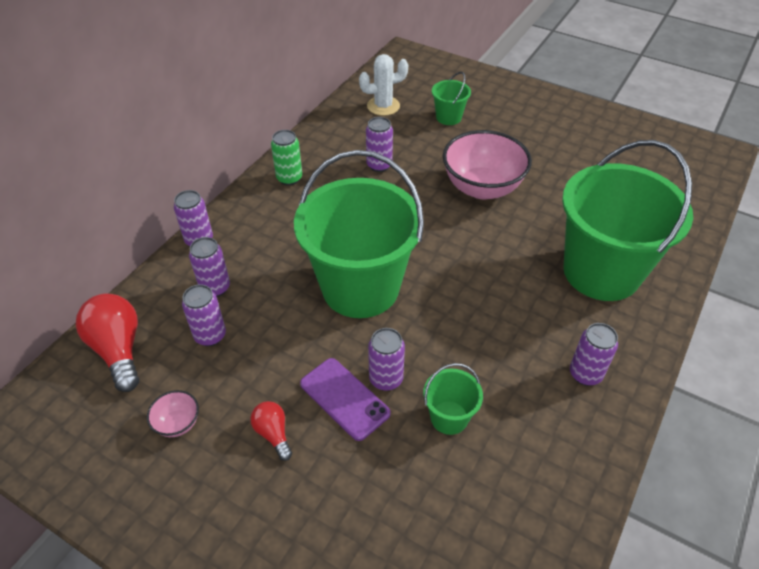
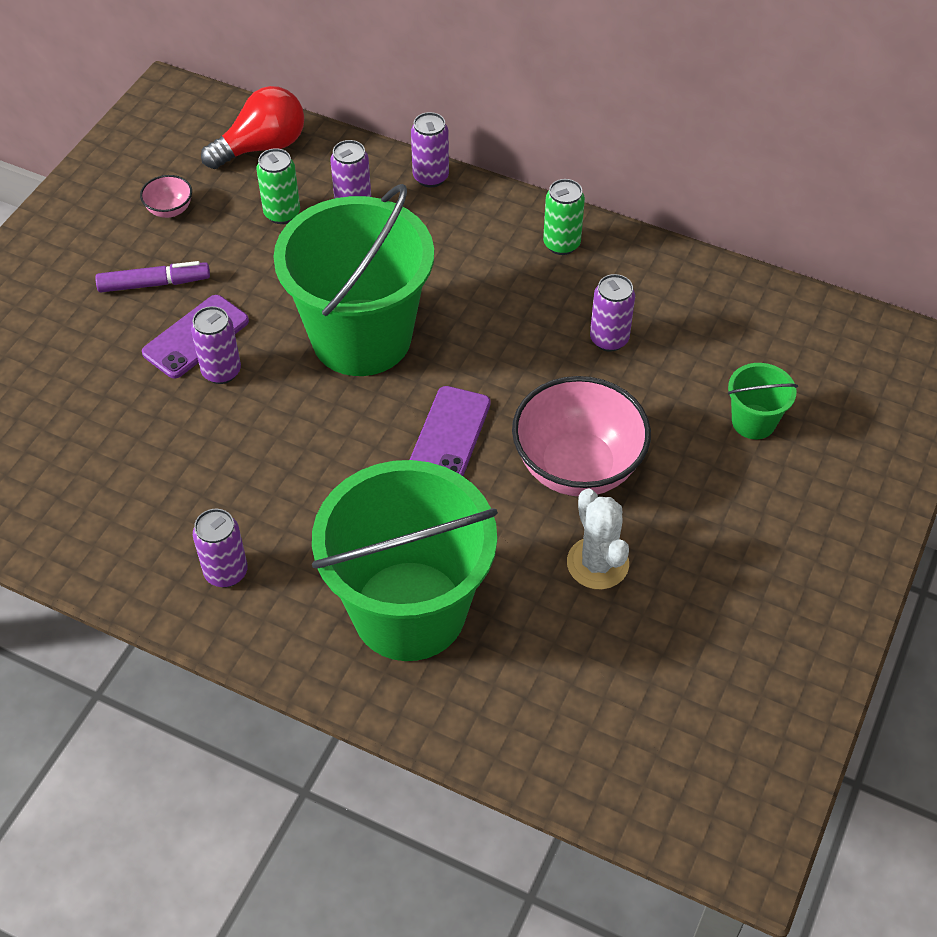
camera: 85 degrees right, 5 degrees up
(210, 335) = (282, 213): purple can -> green can
(273, 433) = (154, 284): red light bulb -> purple marker
(383, 106) = (763, 334): white cactus -> white cactus (597, 563)
(449, 417) = (168, 431): green bucket -> none
(455, 244) = (450, 434): none -> purple phone

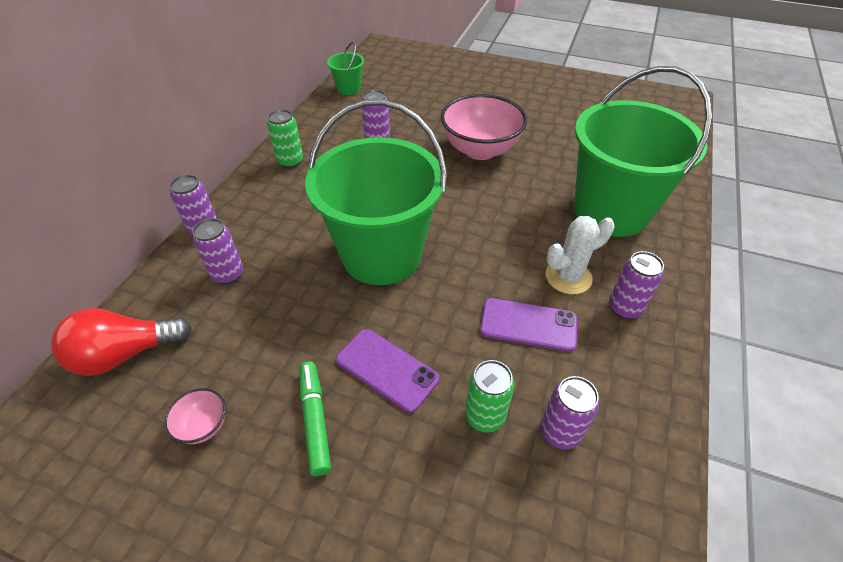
camera: 95 degrees left, 5 degrees down
(154, 284) = (315, 420): purple marker -> green marker
(221, 371) = (426, 342): purple can -> purple can (559, 432)
(262, 147) = (125, 354): red light bulb -> red light bulb turned 75 degrees counterclockwise
(282, 213) = (229, 324): green can -> green can (484, 416)
(450, 434) = (467, 202): purple phone -> purple phone (528, 325)
(597, 563) = (546, 141): white cactus -> white cactus (568, 277)
(753, 422) = (434, 94): green bucket -> green bucket (348, 89)

